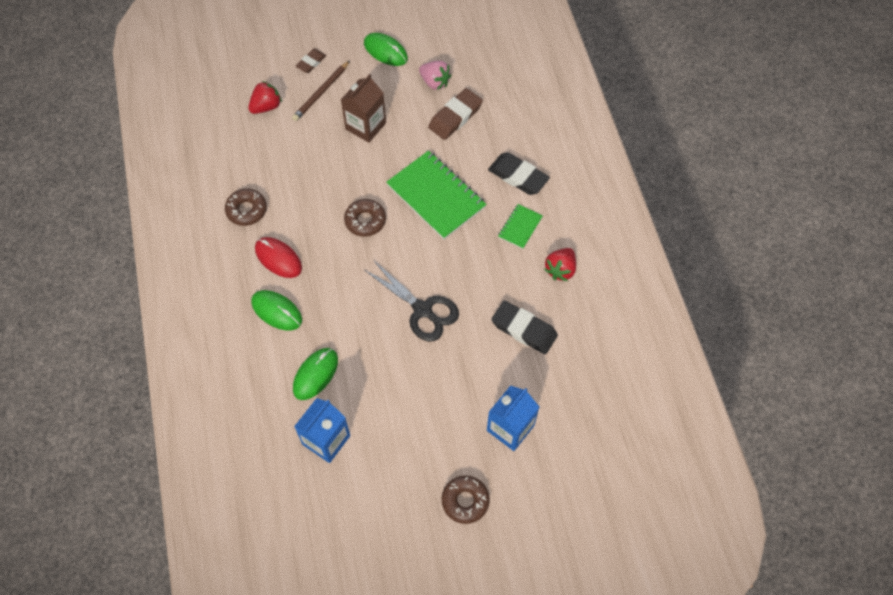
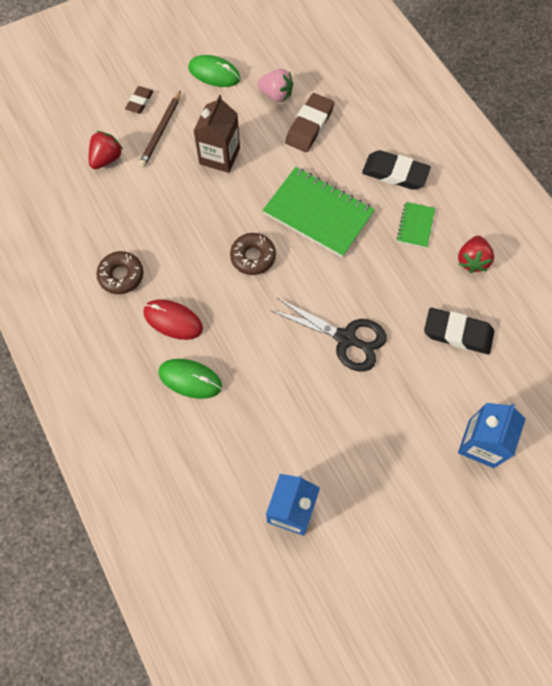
camera: 15 degrees left, 5 degrees up
(315, 374) = (255, 439): green mouse -> none
(465, 501) = (462, 537): brown donut -> none

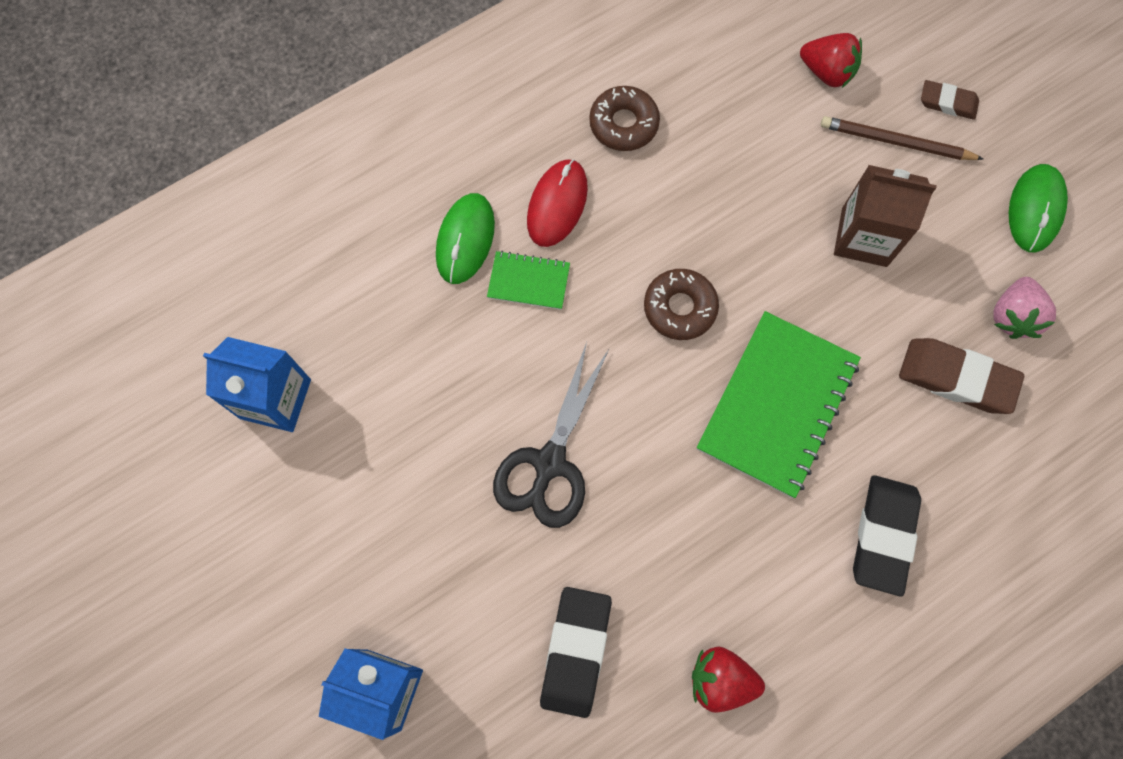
camera: 85 degrees right, 5 degrees up
(415, 225) = (778, 575): green notebook -> green notebook (528, 281)

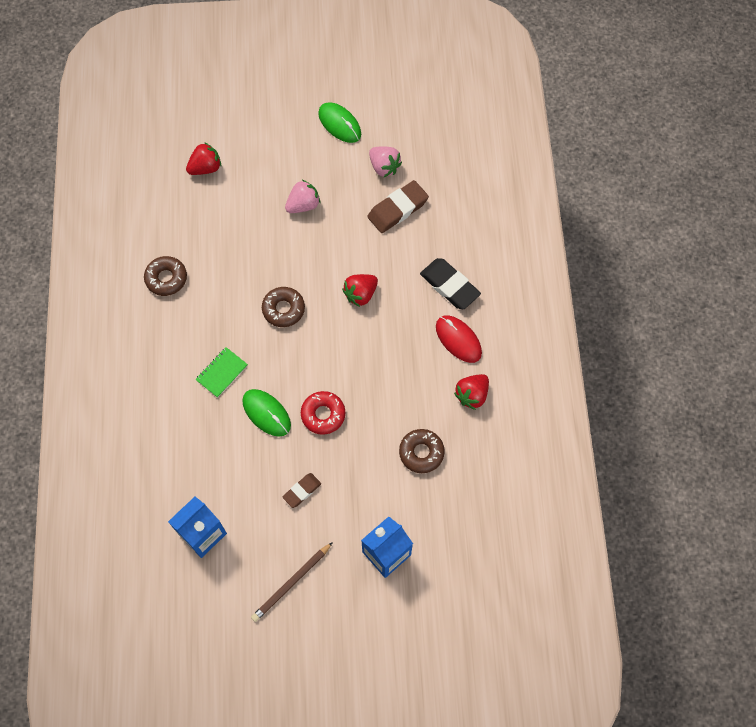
camera: 60 degrees left, 5 degrees down
(465, 240) = (177, 391): green mouse -> green mouse (266, 413)
(549, 463) = (323, 414): black scissors -> red donut
(557, 204) = (189, 336): red mouse -> red mouse (458, 340)
(575, 651) = (421, 453): black eraser -> brown donut
(777, 405) = (360, 294): green notebook -> red strawberry
(864, 237) = (303, 205): brown carton -> pink strawberry
(896, 142) = (264, 161): brown pencil -> brown pencil (291, 583)
(947, 103) = (260, 125): brown eraser -> brown eraser (302, 491)

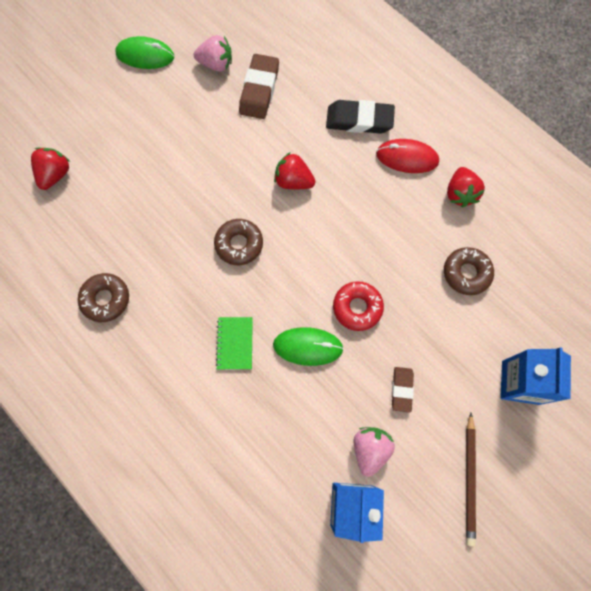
camera: 40 degrees left, 5 degrees up
(303, 205) = (175, 143): pink strawberry -> pink strawberry (370, 449)
(360, 294) = (293, 181): red strawberry -> red strawberry turned 105 degrees clockwise

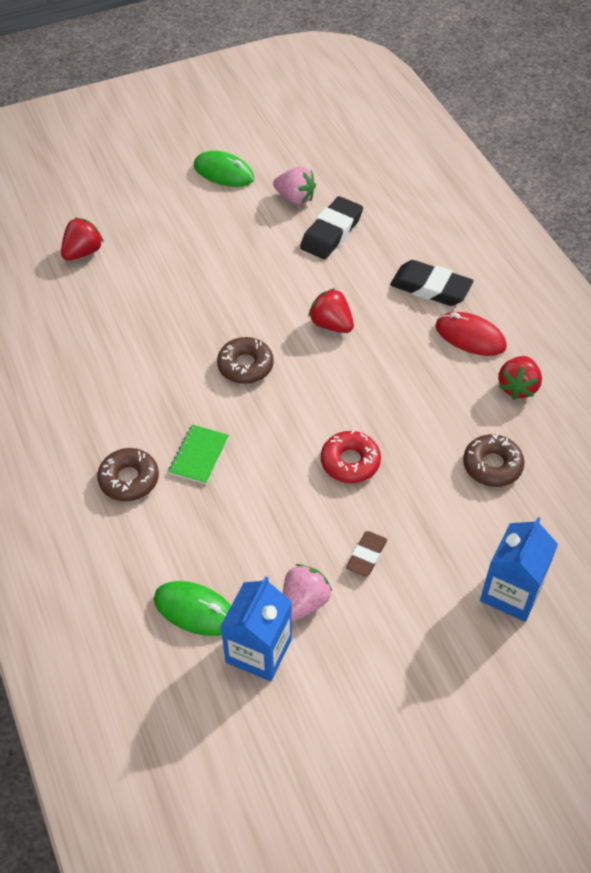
camera: 20 degrees right, 20 degrees down
(106, 299) = (82, 375): brown donut -> brown donut (129, 479)
(259, 90) = (331, 232): brown eraser -> black eraser
(308, 346) = (278, 482): green mouse -> green mouse (195, 610)
(469, 479) = (408, 670): brown pencil -> none

